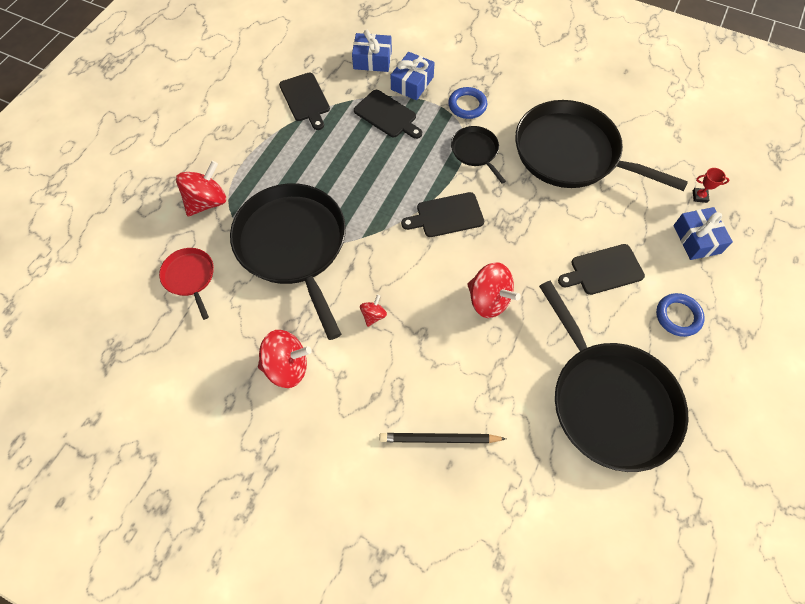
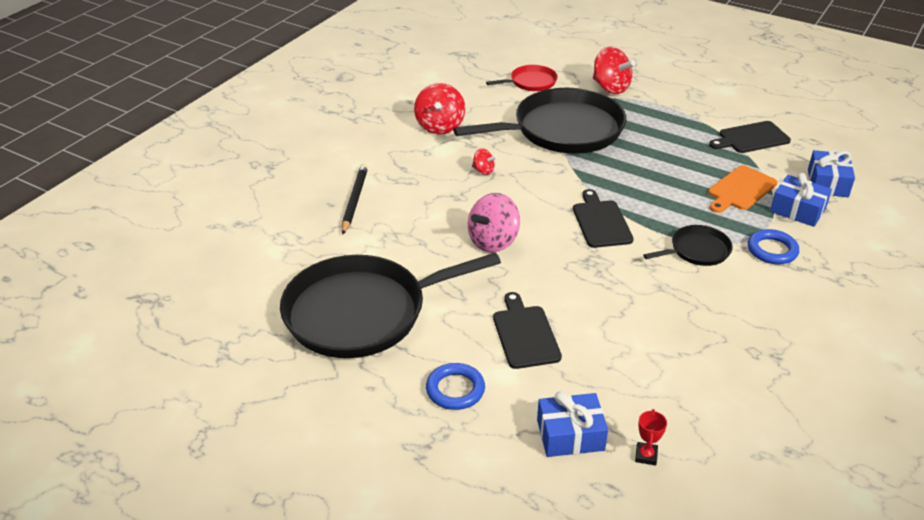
camera: 95 degrees right, 25 degrees down
(387, 115) = (740, 189): black cutting board -> orange cutting board
(489, 300) = (493, 242): red spinning top -> pink spinning top
(571, 153) = (707, 332): black pan -> none

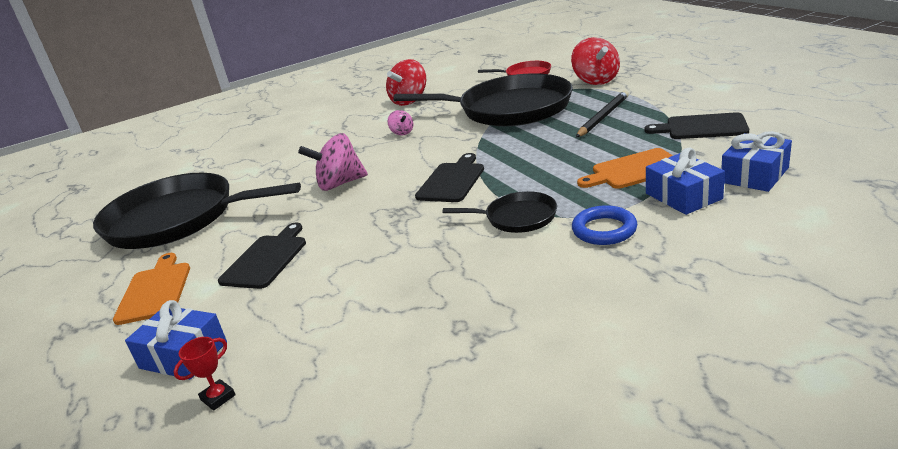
camera: 35 degrees right, 10 degrees down
(354, 200) = (281, 143): black pencil -> black pencil (603, 117)
(455, 390) = (155, 290): blue ring -> orange cutting board
(483, 171) = (402, 133): red spinning top -> pink spinning top

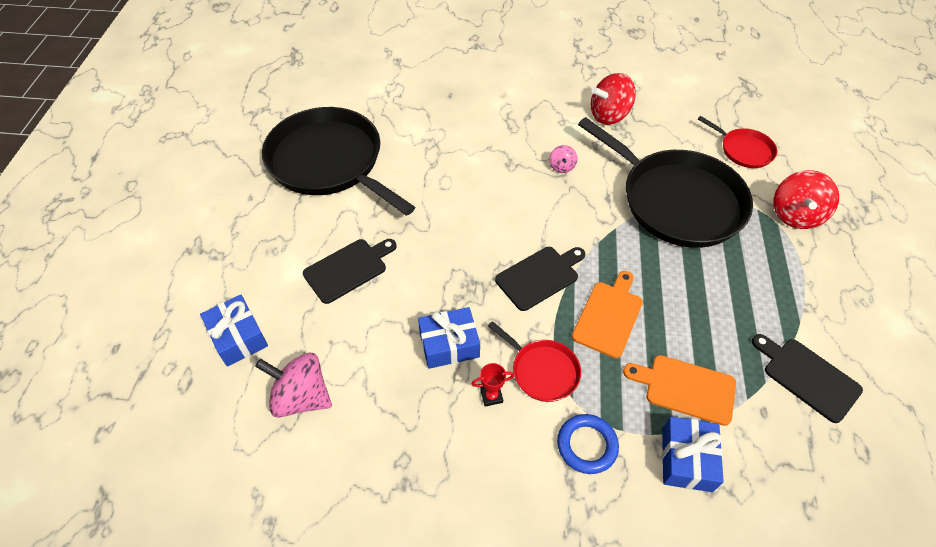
camera: 30 degrees right, 25 degrees up
(155, 290) = (265, 246): orange cutting board -> orange cutting board (608, 316)
(218, 397) = (230, 399): red trophy -> red trophy (491, 396)
(339, 184) = (461, 208): pink spinning top -> pink spinning top (301, 397)
(517, 217) = (542, 371): black pan -> red pan
(603, 117) = (741, 284): black pencil -> none
(754, 175) = (773, 485): blue gift -> blue gift (449, 344)

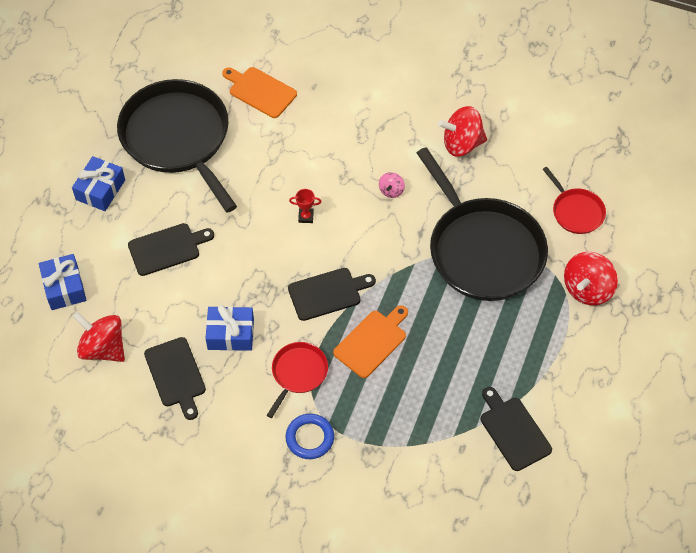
camera: 15 degrees right, 5 degrees up
(301, 397) = (103, 348): pink spinning top -> red spinning top
(400, 408) = (176, 375): none -> black cutting board
(491, 396) = (250, 383): red trophy -> red trophy (306, 217)
(542, 371) = (298, 373): red pan -> red pan turned 120 degrees counterclockwise
(685, 388) = (408, 415): orange cutting board -> orange cutting board (260, 91)
(686, 459) = (382, 467): blue gift -> blue gift (100, 190)

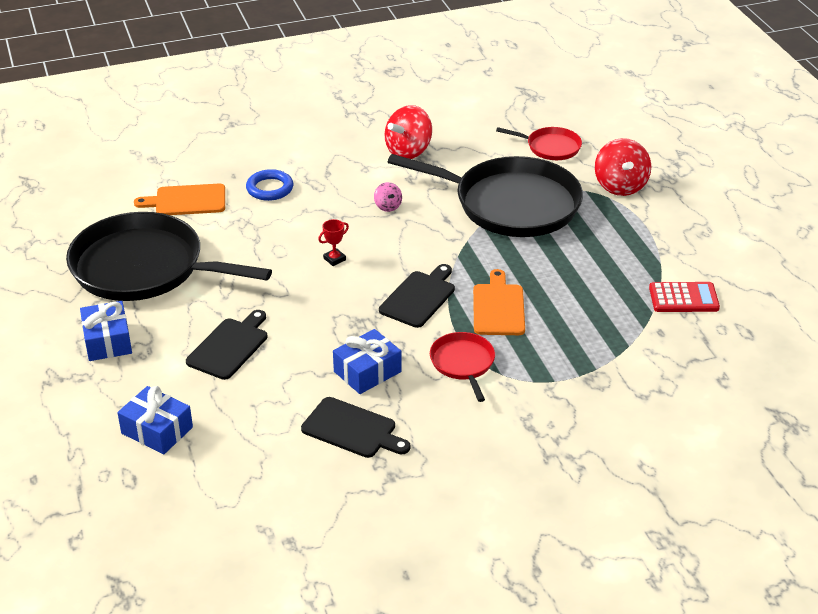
camera: 40 degrees left, 20 degrees down
(103, 348) = (254, 452): red spinning top -> none
(310, 438) = (530, 400): blue ring -> blue ring (270, 188)
(513, 431) = (683, 298): black cutting board -> red calculator

